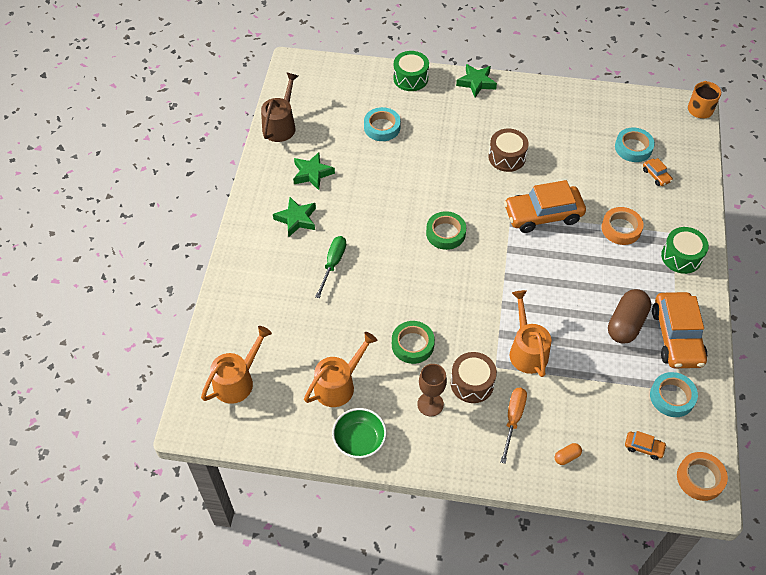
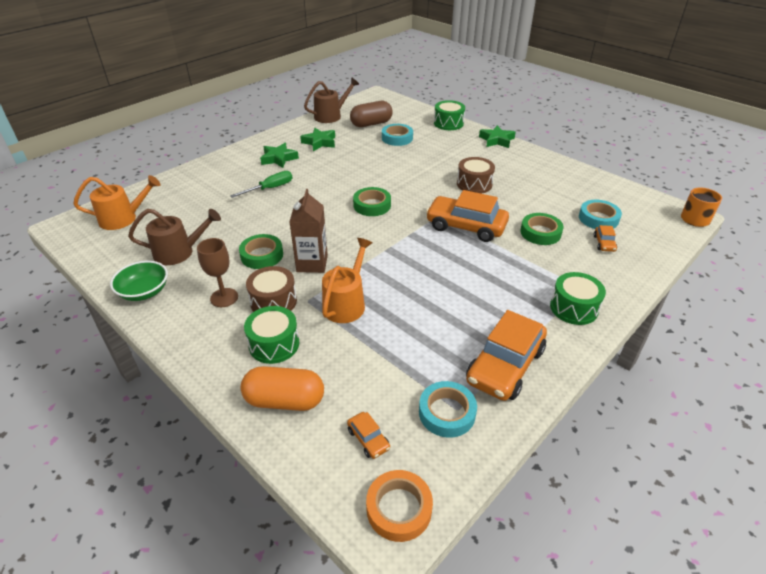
camera: 35 degrees right, 15 degrees down
(338, 384) = (179, 252): orange watering can -> brown watering can
(462, 328) = (312, 263): none -> brown carton
(513, 419) = (274, 344): orange screwdriver -> green drum
(567, 456) = (285, 400): orange capsule -> orange capsule, size x2.25
(603, 189) = (540, 233): none -> green tape
(621, 229) = (530, 263): orange tape -> none
(626, 324) = (462, 330): brown capsule -> brown capsule (371, 124)

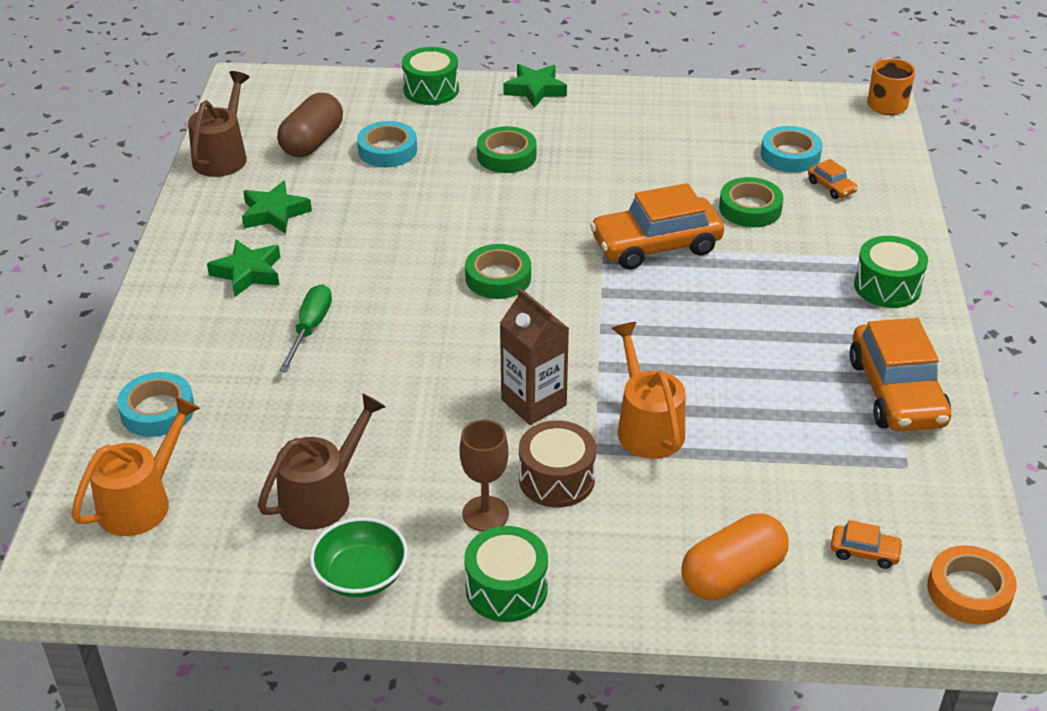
camera: 40 degrees left, 0 degrees up
(262, 255) = (450, 431): green tape -> green tape (506, 156)
(274, 344) = (632, 526): green drum -> green drum (506, 589)
(447, 413) = (902, 476): turquoise tape -> turquoise tape (157, 411)
(474, 184) = (591, 177): brown drum -> none

